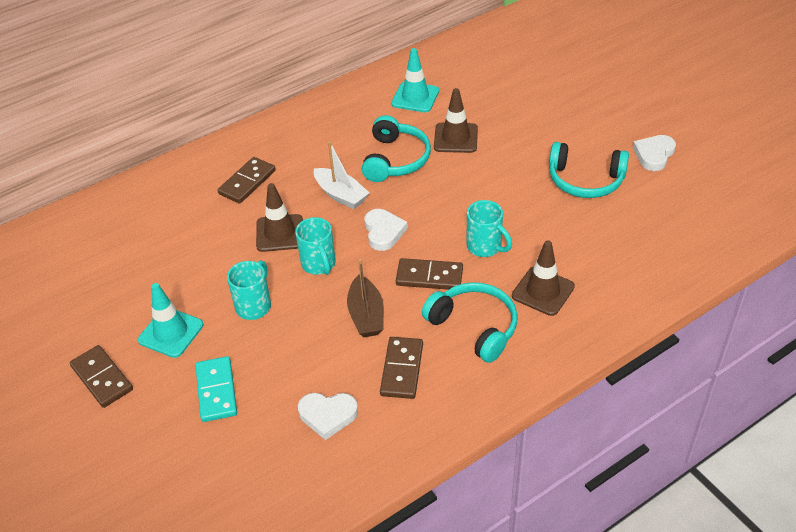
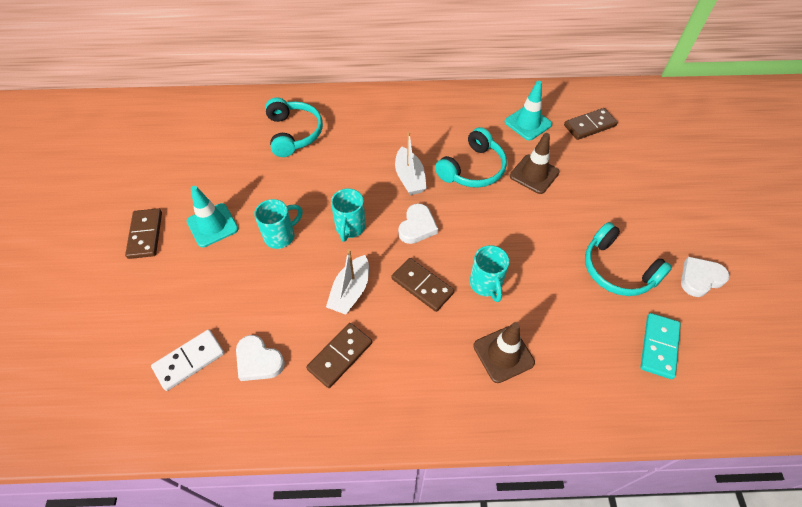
camera: 30 degrees right, 10 degrees up
(216, 391) = (203, 290): turquoise domino -> turquoise domino (658, 346)
(247, 182) = (353, 133): brown domino -> brown domino (589, 126)
(258, 453) = (189, 360): none -> white domino
(280, 233) = (343, 186): brown traffic cone -> none
(366, 315) = (350, 291): brown boat -> white boat
(474, 327) = (423, 353): turquoise headphones -> turquoise headphones (294, 133)

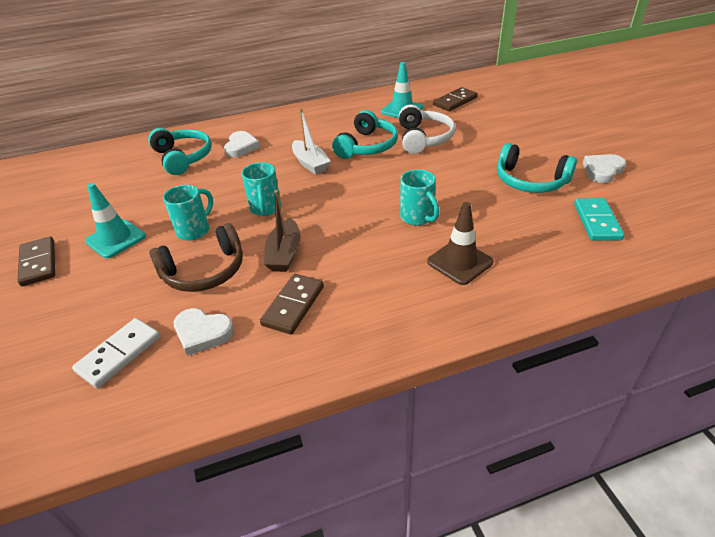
camera: 15 degrees left, 15 degrees down
(277, 290) = (204, 271): none -> brown headphones
(350, 291) = (284, 254): white boat -> brown boat
(417, 226) = (332, 193): white heart -> white heart (241, 147)
(422, 286) = (356, 233): brown domino -> none
(534, 174) = (424, 138): brown traffic cone -> white headphones

